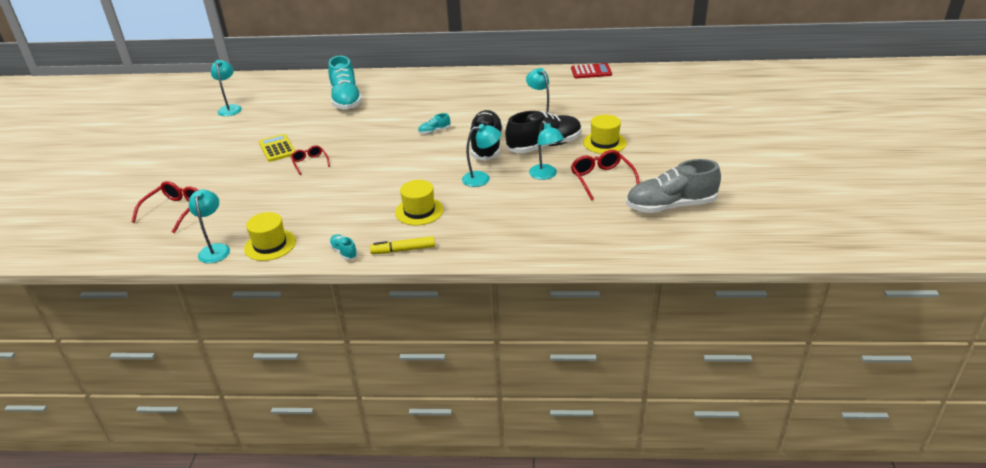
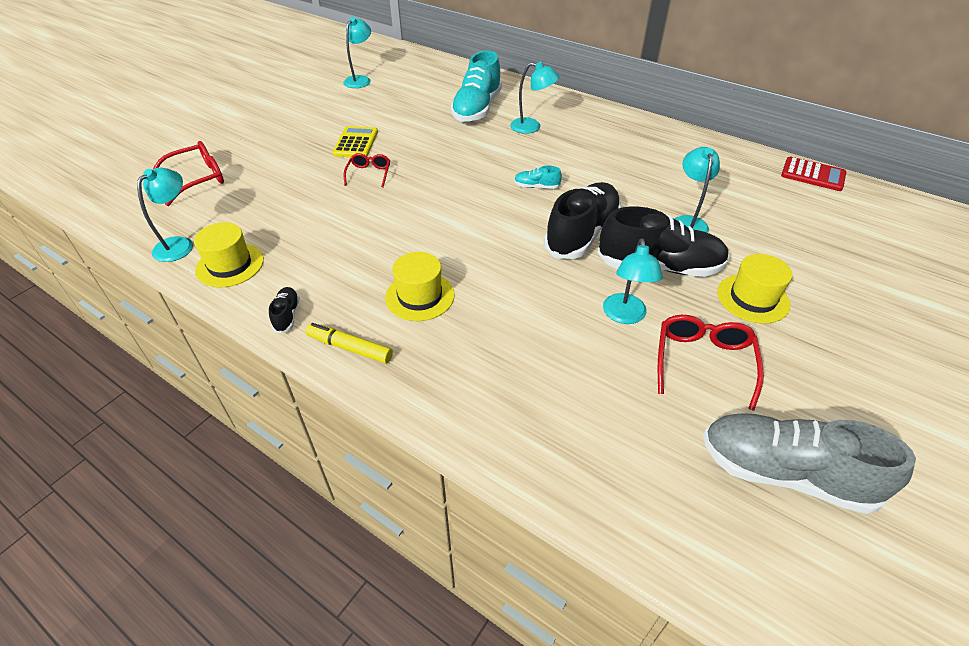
camera: 30 degrees right, 10 degrees up
(344, 252) = (287, 315): turquoise shoe -> black shoe
(482, 178) = (536, 281): turquoise lamp -> turquoise lamp (532, 127)

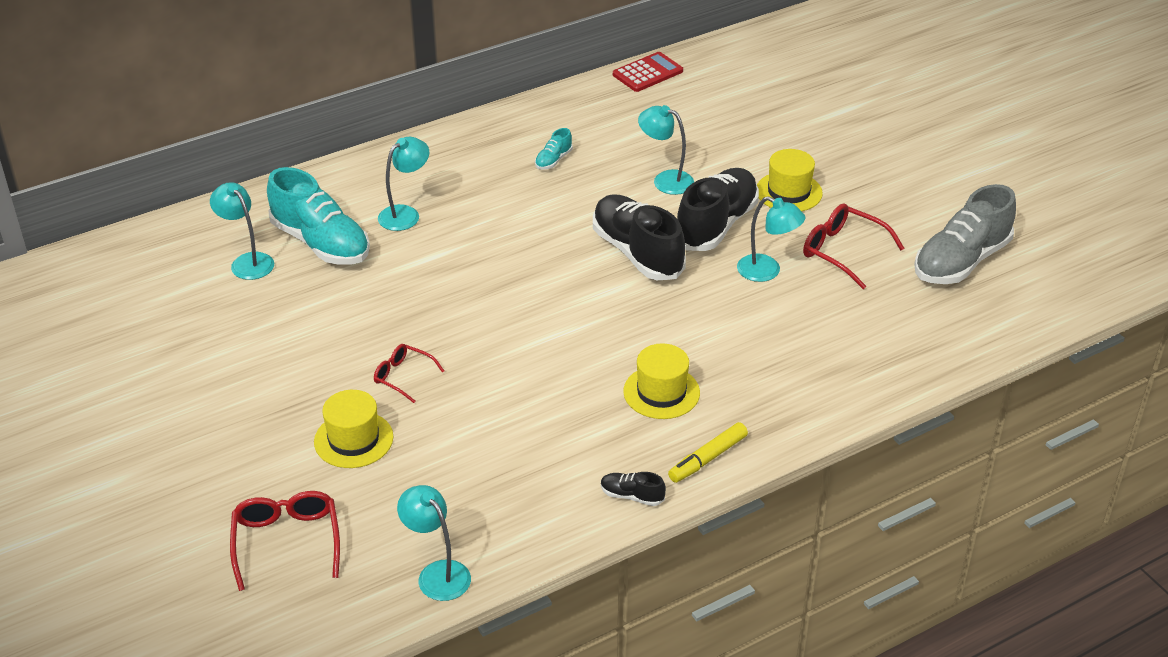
camera: 65 degrees left, 5 degrees down
(230, 265) = (512, 531): yellow hat -> yellow hat (353, 439)
(356, 143) = (316, 372): yellow calculator -> none
(360, 80) = (129, 327): turquoise lamp -> turquoise lamp (247, 261)
(536, 186) = (533, 253): turquoise shoe -> turquoise shoe (553, 160)

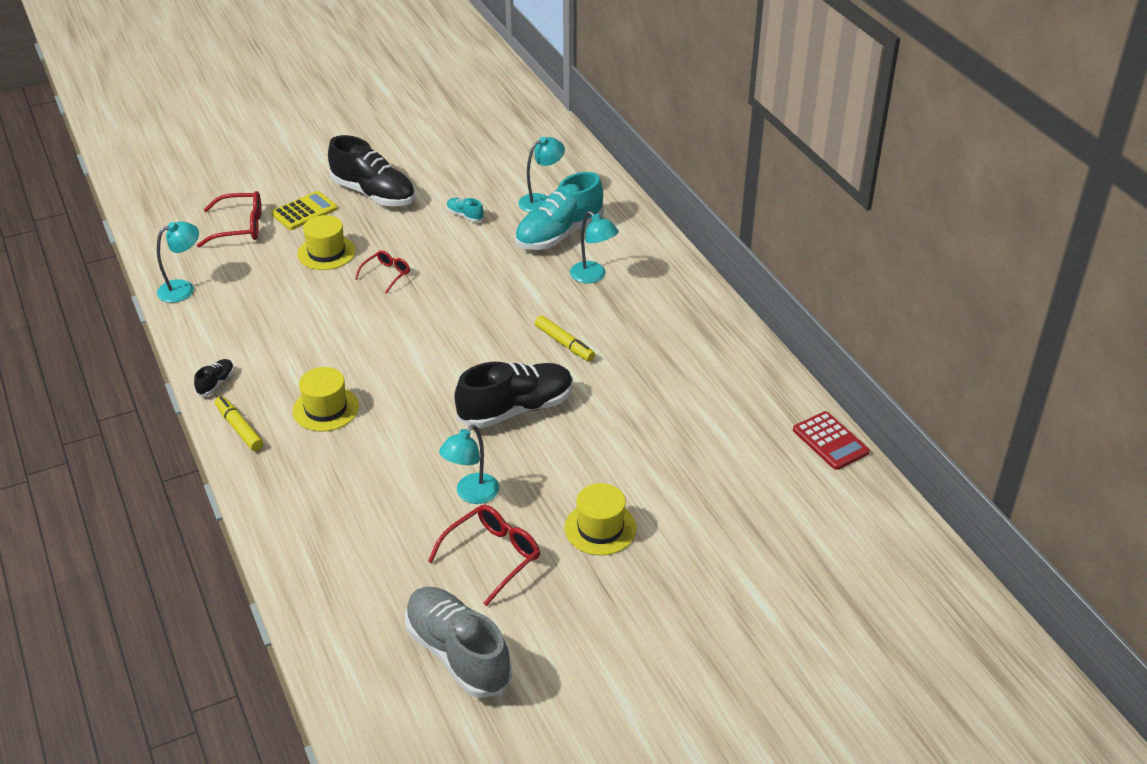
camera: 95 degrees right, 0 degrees up
(251, 478) = (304, 211): none -> yellow calculator
(527, 227) = (564, 344): none -> yellow marker
(553, 160) = (668, 364): turquoise shoe -> turquoise shoe (465, 216)
(665, 180) = (629, 437): turquoise lamp -> none
(716, 225) = (551, 467): black shoe -> black shoe (373, 194)

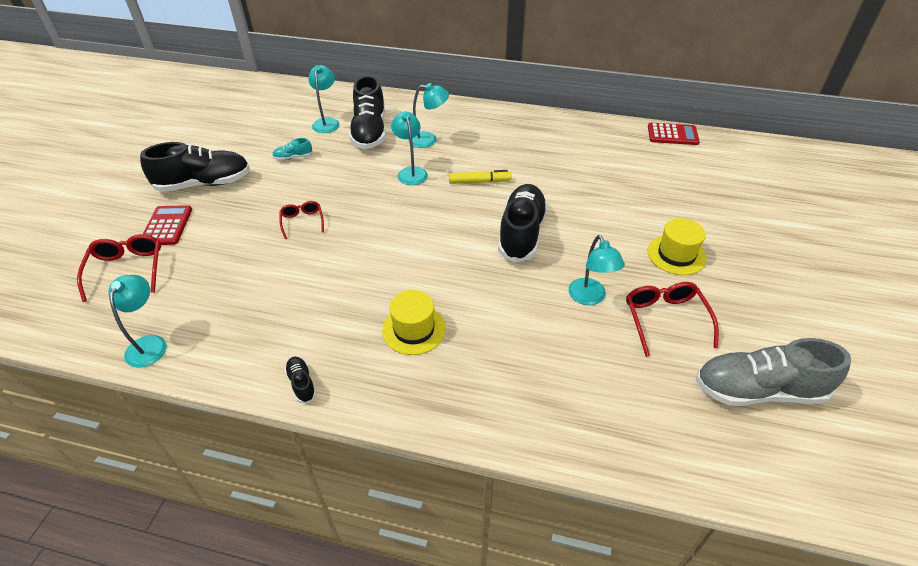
camera: 50 degrees left, 5 degrees up
(239, 428) = (377, 396): yellow marker -> none
(240, 227) = (127, 270): red glasses -> red glasses turned 45 degrees counterclockwise
(304, 211) = (167, 226): yellow calculator -> red calculator
(326, 253) = (232, 238): yellow hat -> none
(527, 294) = (411, 172): none -> turquoise lamp
(559, 234) = (369, 132): turquoise shoe -> black shoe

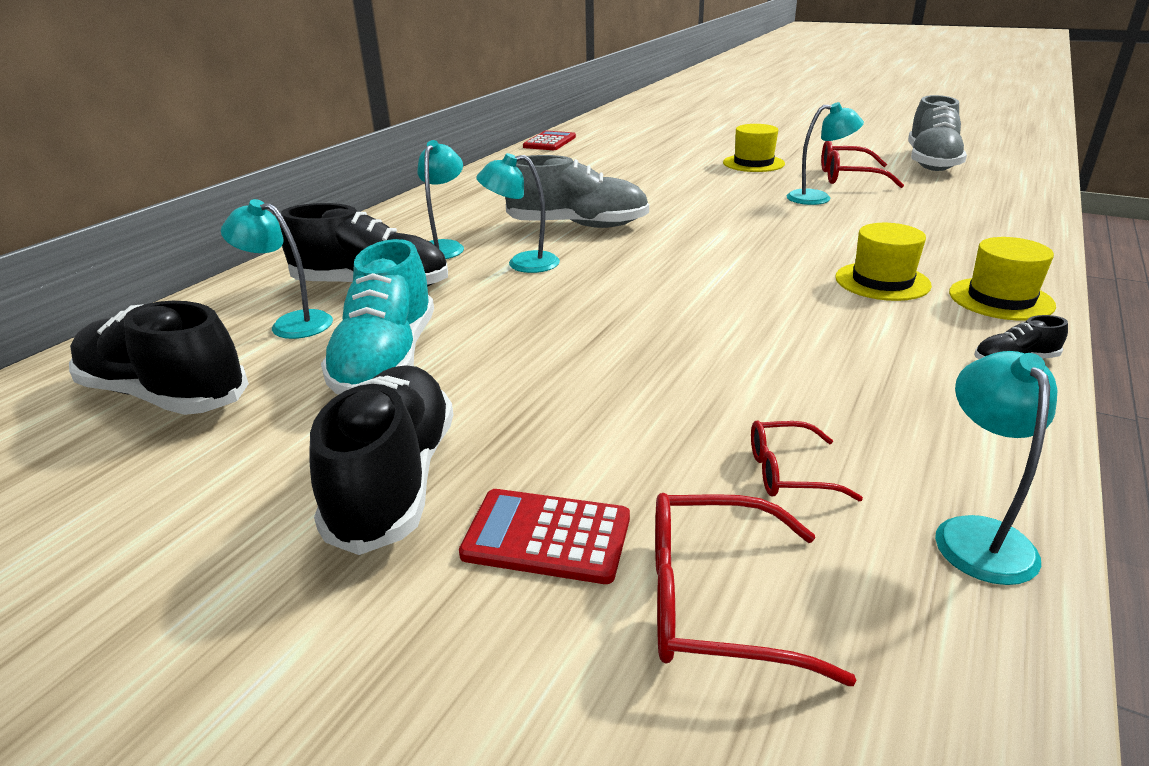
camera: 75 degrees left, 15 degrees down
(149, 344) = (977, 534): turquoise lamp -> turquoise lamp turned 75 degrees clockwise
(293, 157) = (386, 361): turquoise shoe -> turquoise shoe, size x2.32
(302, 222) = (611, 354): red glasses -> red glasses (788, 472)
(393, 392) = (1000, 299): none -> yellow hat
(479, 181) = (577, 225): yellow marker -> grey shoe
(521, 233) = (699, 214): black shoe -> black shoe (165, 395)

